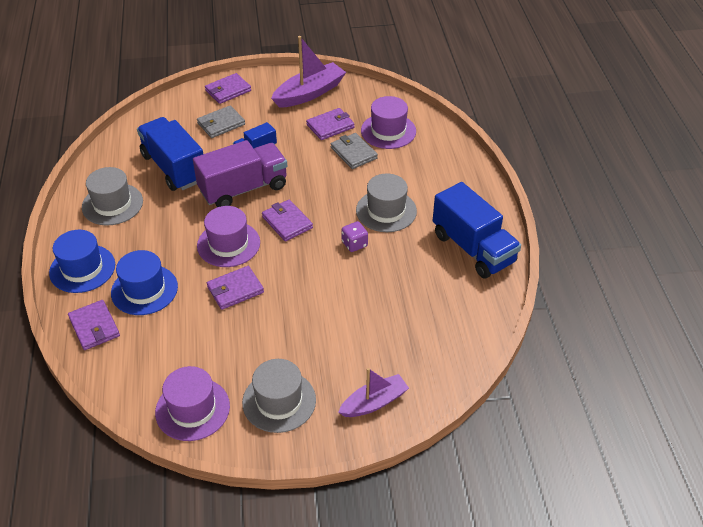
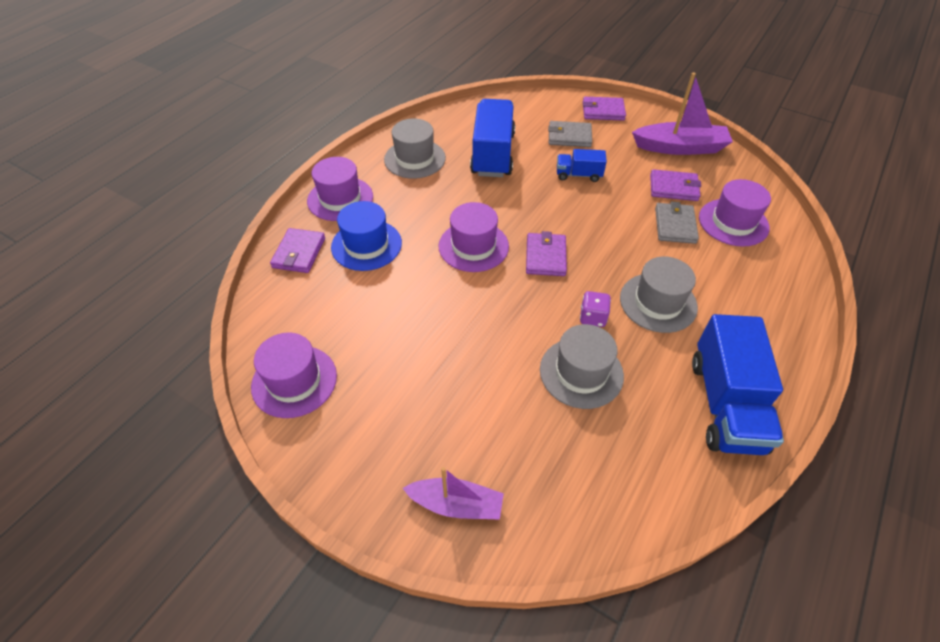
camera: 40 degrees right, 5 degrees up
(82, 268) = (340, 199): blue hat -> purple hat
(235, 290) = (438, 292): purple wallet -> none
(243, 189) = (534, 203): purple truck -> none
(279, 401) = (370, 430): grey hat -> grey hat (581, 372)

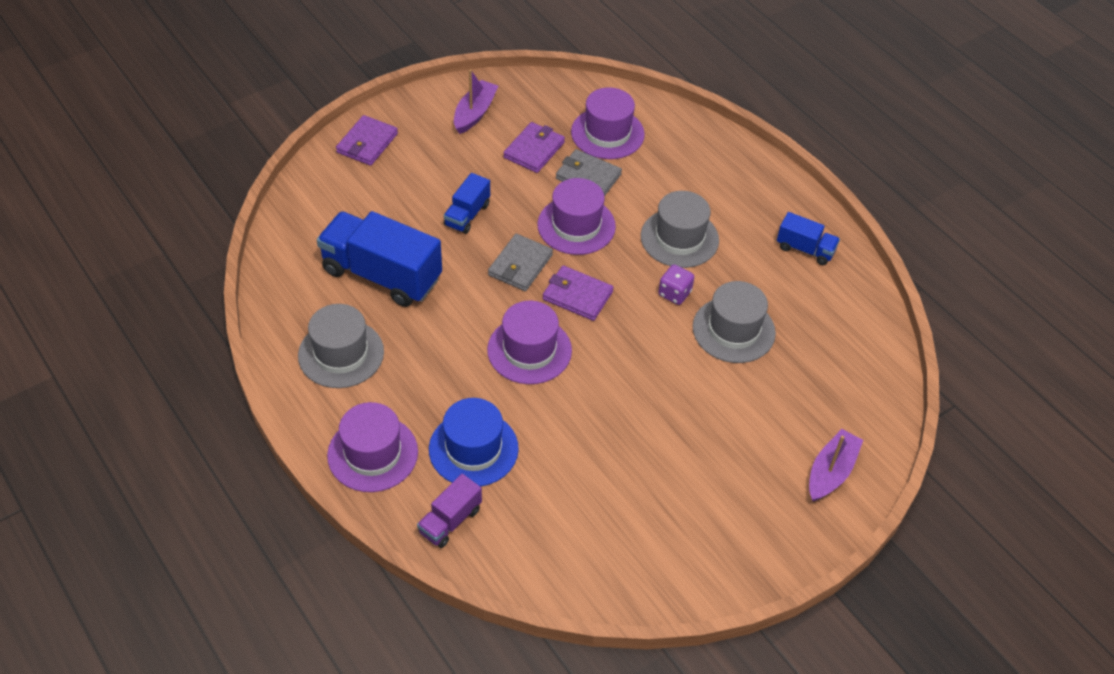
camera: 70 degrees left, 0 degrees up
(294, 381) = (645, 567): purple hat -> purple hat (576, 225)
(299, 253) = (450, 521): purple wallet -> purple truck
(569, 136) = (395, 193): grey wallet -> grey wallet (520, 265)
(680, 147) = (474, 113): purple boat -> purple boat, size x0.65
(725, 404) = (805, 249): blue truck -> blue truck, size x0.51

